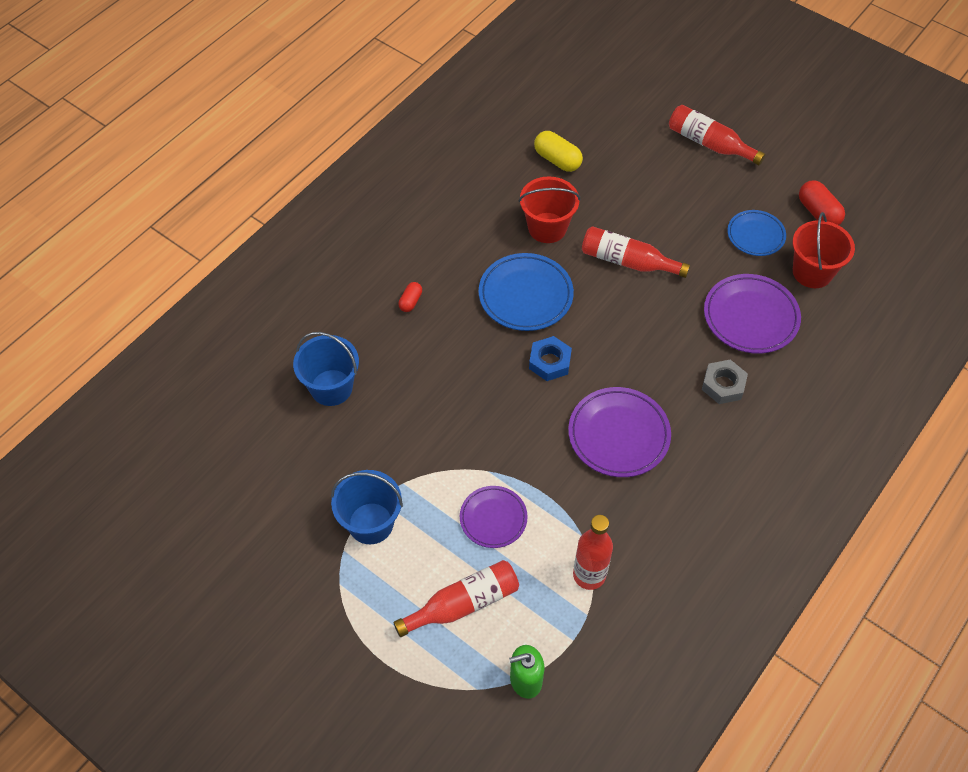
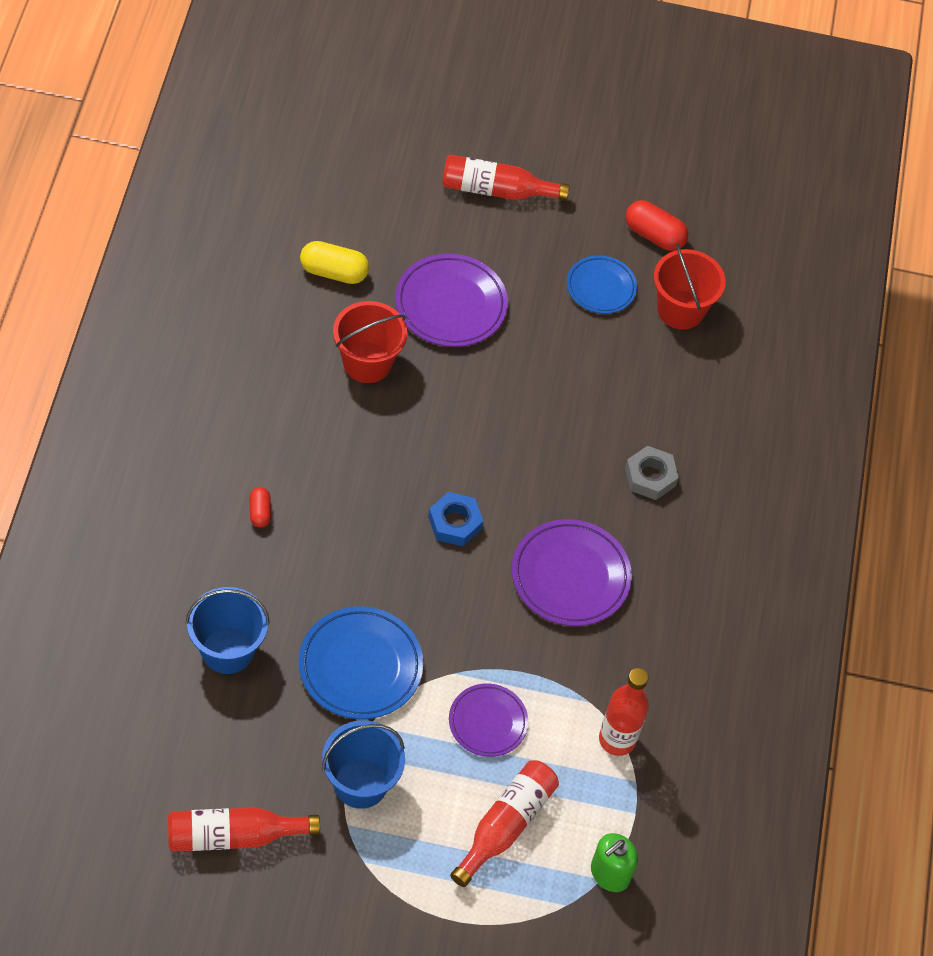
camera: 35 degrees left, 0 degrees up
(525, 295) = (386, 454): blue plate -> blue plate (360, 666)
(628, 261) = (478, 371): red bottle -> red bottle (234, 836)
(750, 317) = (641, 387): purple plate -> purple plate (450, 305)

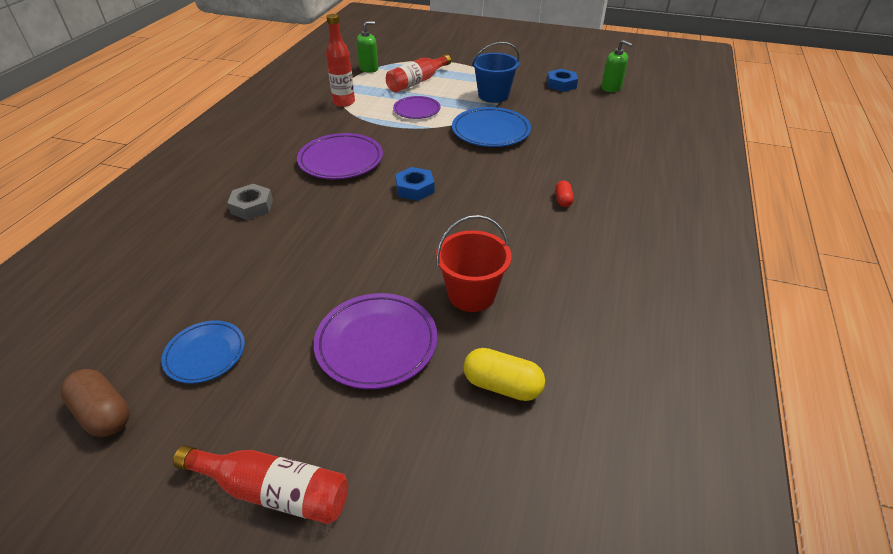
camera: 165 degrees left, 15 degrees down
(141, 829) = (611, 88): none -> green soap dispenser
(227, 650) = (576, 140): blue bucket -> none
(234, 836) = (561, 84): red bottle -> blue nut
(654, 235) = (103, 413): red capsule -> brown capsule
(680, 310) = (135, 327): red bucket -> none

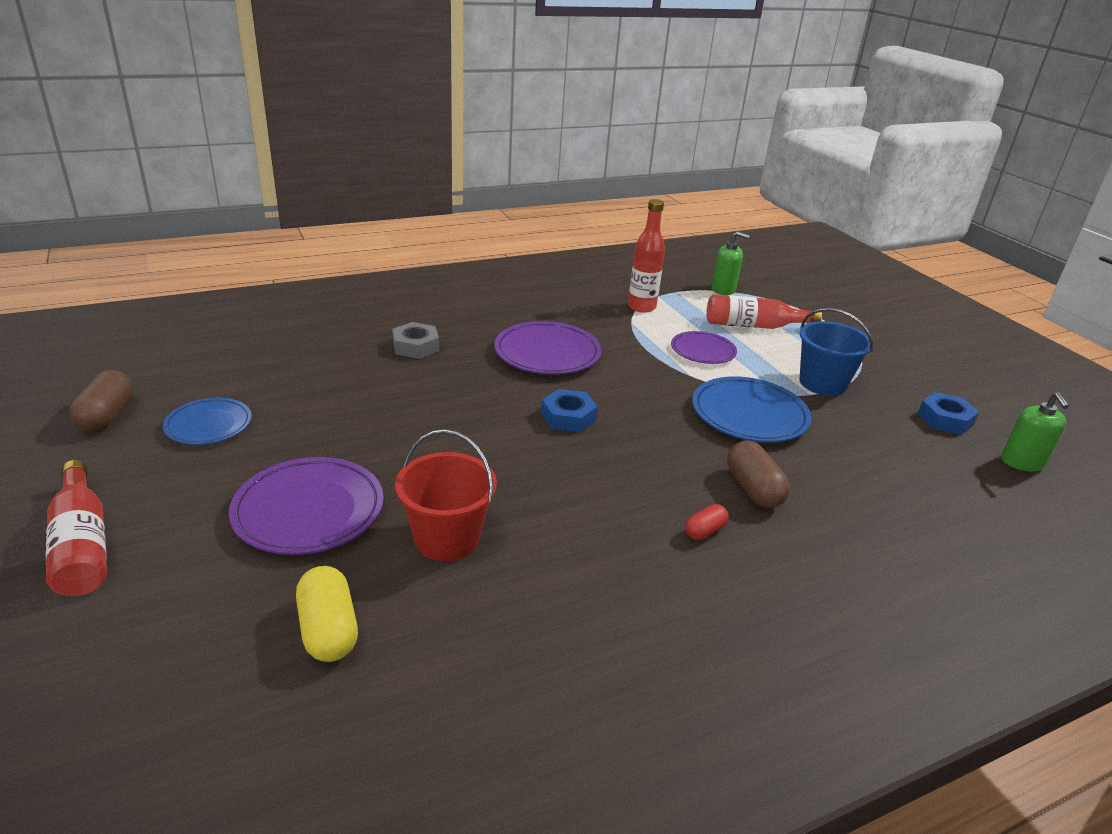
camera: 45 degrees right, 10 degrees down
(548, 166) = (753, 489): none -> brown capsule

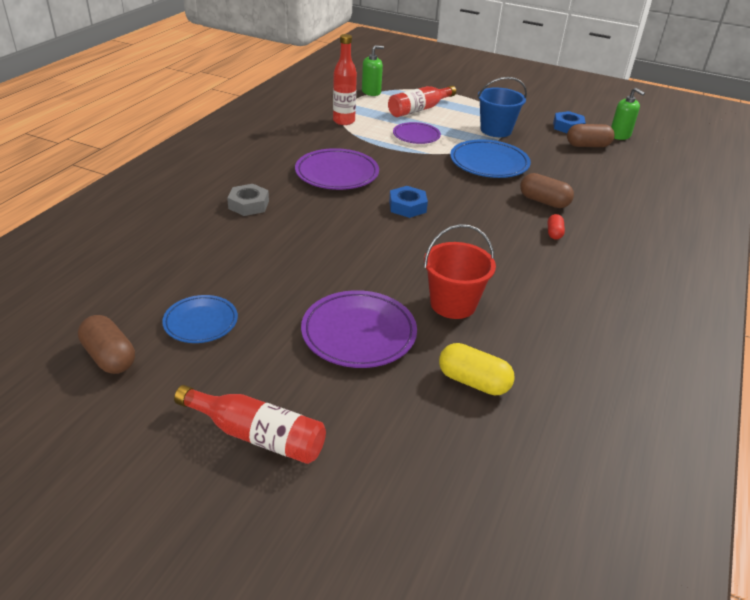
camera: 40 degrees left, 5 degrees up
(940, 453) = (587, 146): none -> brown capsule

